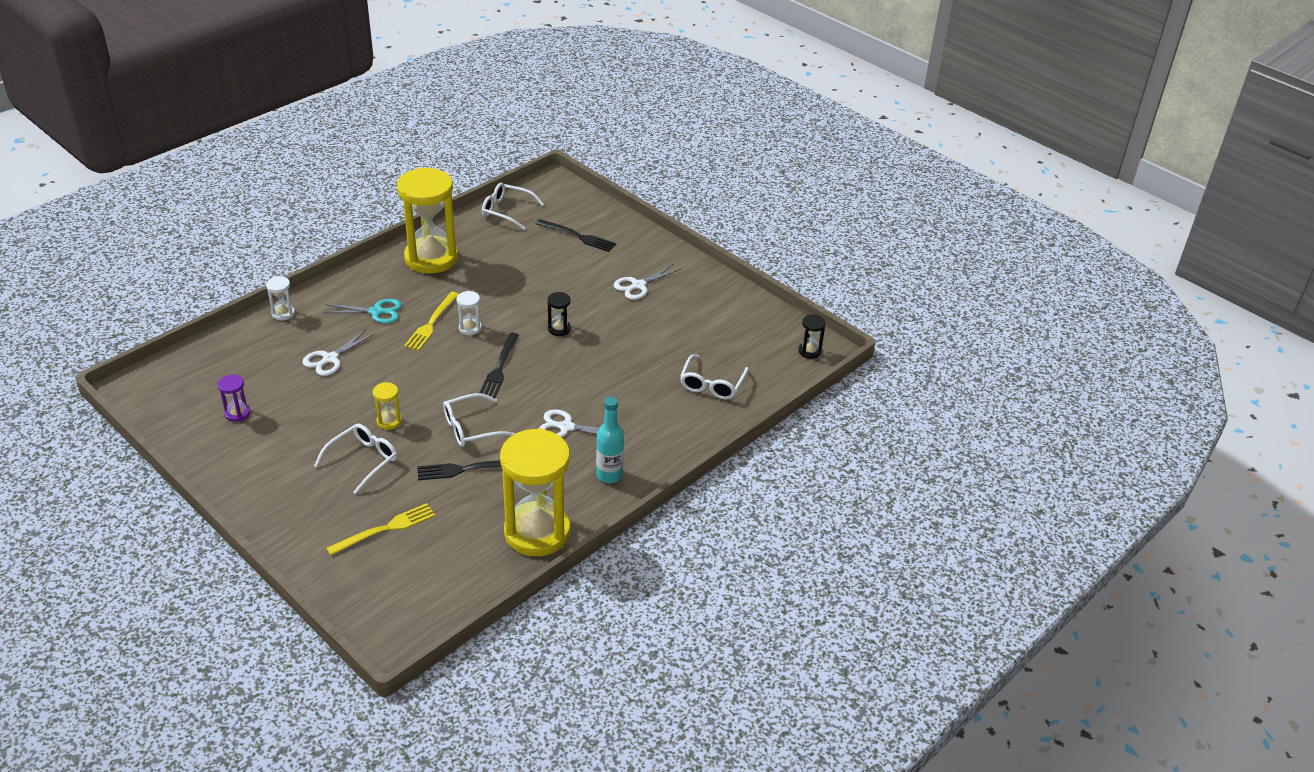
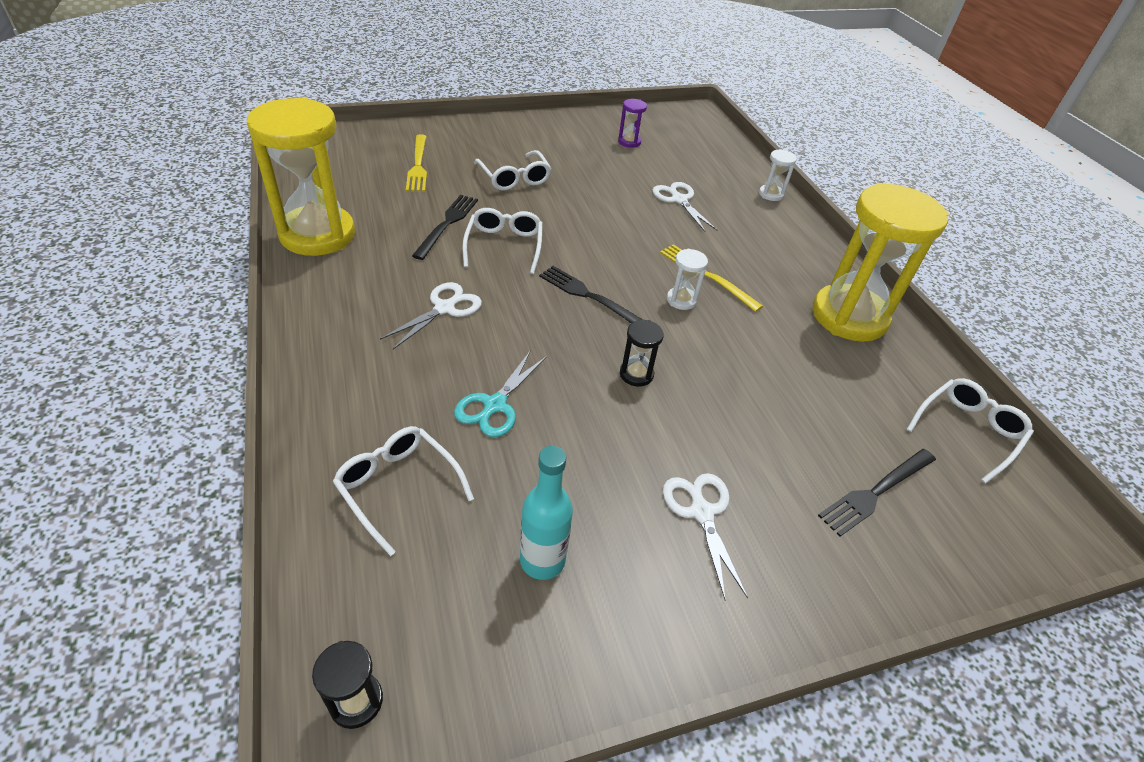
camera: 115 degrees right, 5 degrees up
(377, 312) = (747, 246): turquoise scissors -> turquoise scissors (494, 405)
(389, 421) = (557, 204): yellow hourglass -> none
(609, 475) = (336, 310): turquoise bottle -> turquoise bottle (542, 560)

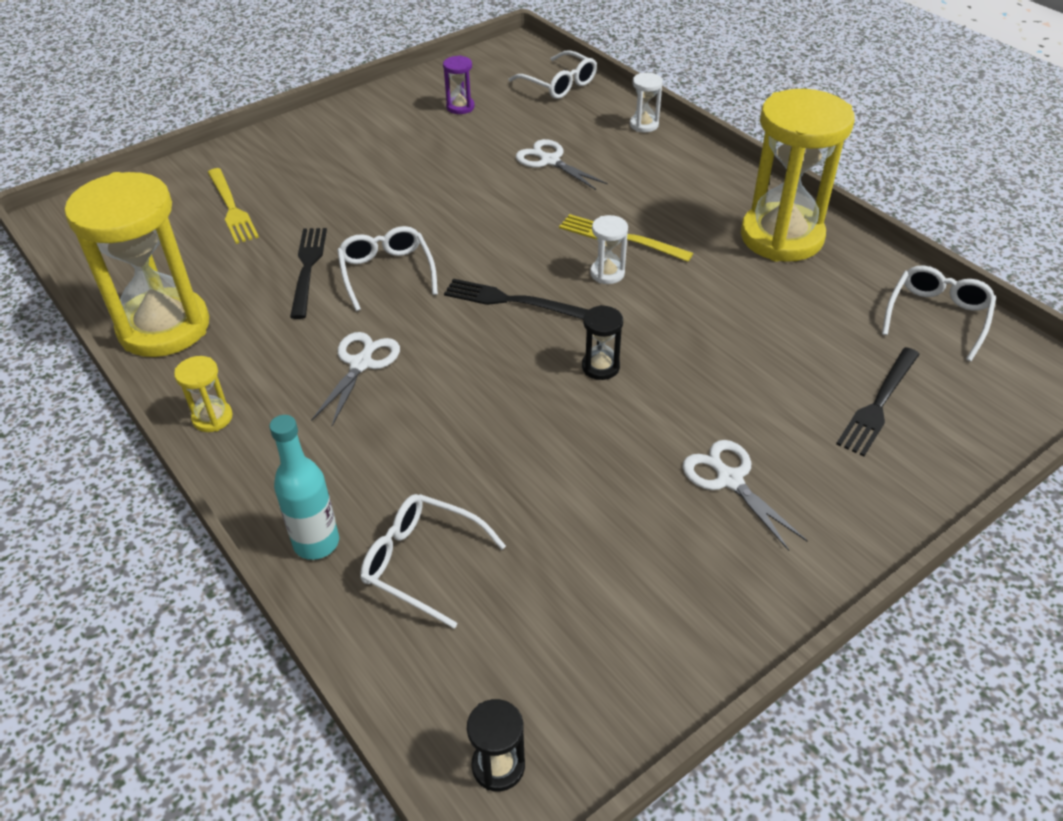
camera: 15 degrees left, 0 degrees up
(309, 312) = (212, 418): none -> yellow hourglass
(494, 405) = (473, 448): turquoise scissors -> none
(514, 178) = (353, 189): white glasses -> white glasses (558, 84)
(542, 560) = (603, 578): turquoise bottle -> turquoise bottle (316, 543)

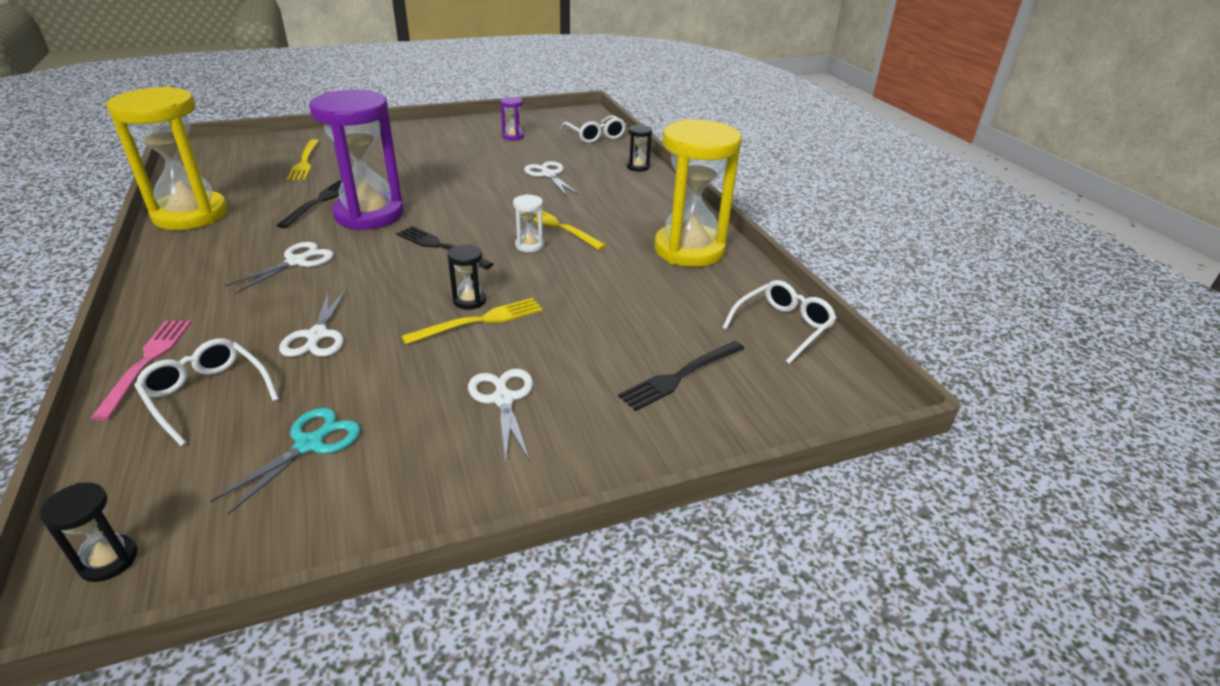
camera: 15 degrees right, 10 degrees down
(212, 418) = (163, 271): yellow hourglass -> none
(316, 543) = (147, 362): turquoise bottle -> pink fork
(387, 273) = (369, 215): white glasses -> purple hourglass
(474, 457) = (317, 336): none -> white scissors
(581, 586) = (310, 444): none -> turquoise scissors
(632, 390) = (480, 321): none -> yellow fork
(644, 125) = (638, 167): white hourglass -> black hourglass

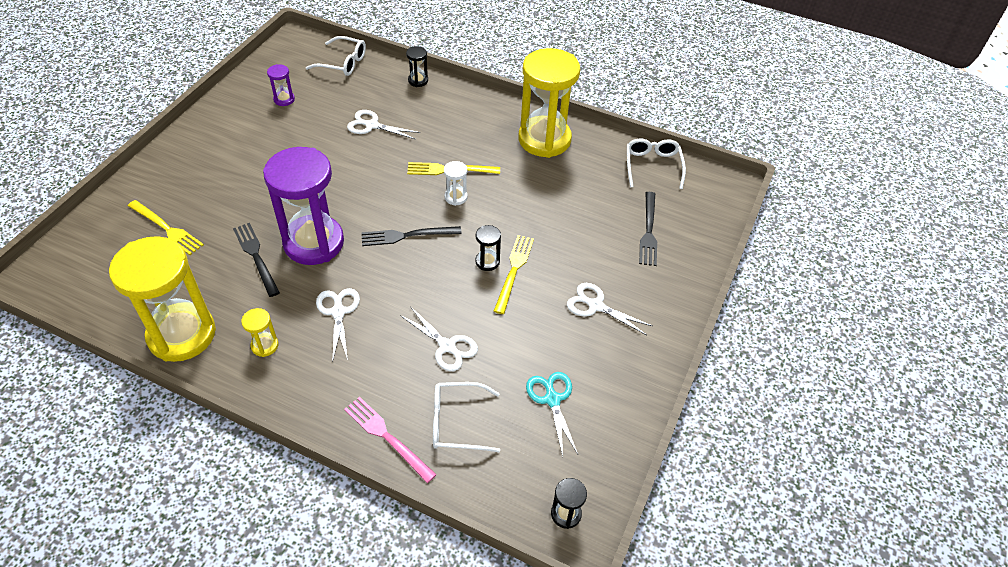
camera: 45 degrees left, 15 degrees up
(214, 250) = (265, 345): none -> yellow hourglass

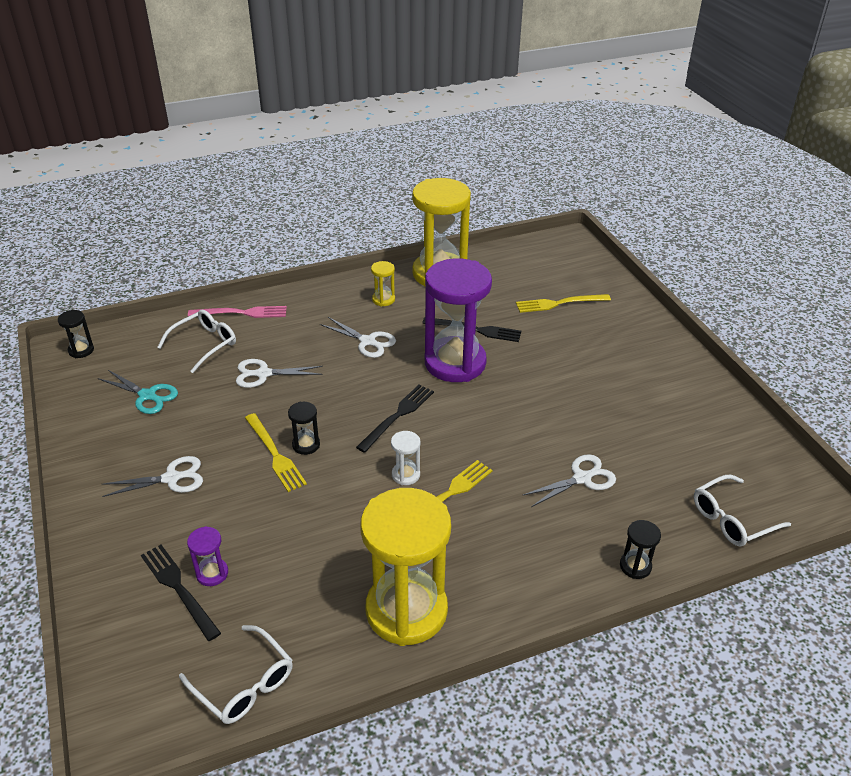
camera: 135 degrees right, 10 degrees down
(284, 99) = (691, 438): purple hourglass -> purple hourglass (212, 573)

